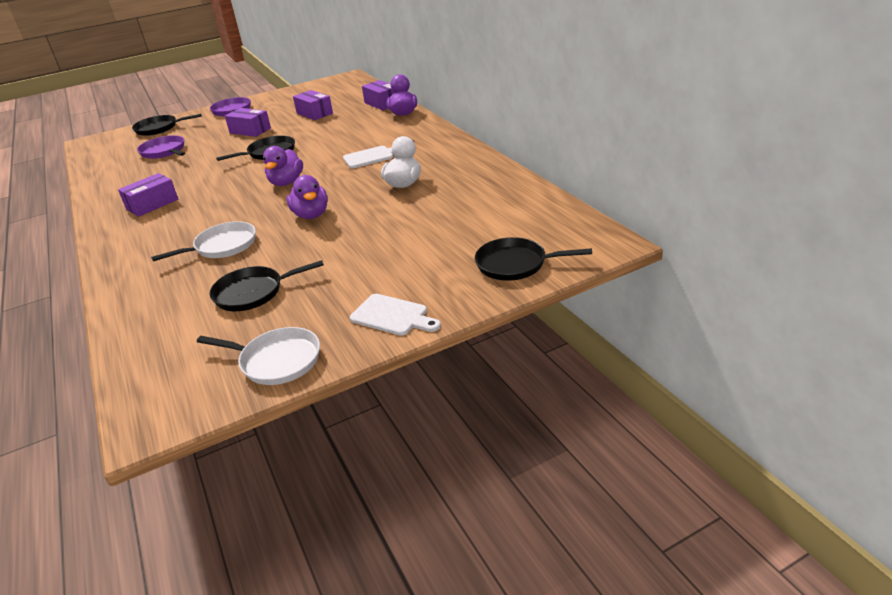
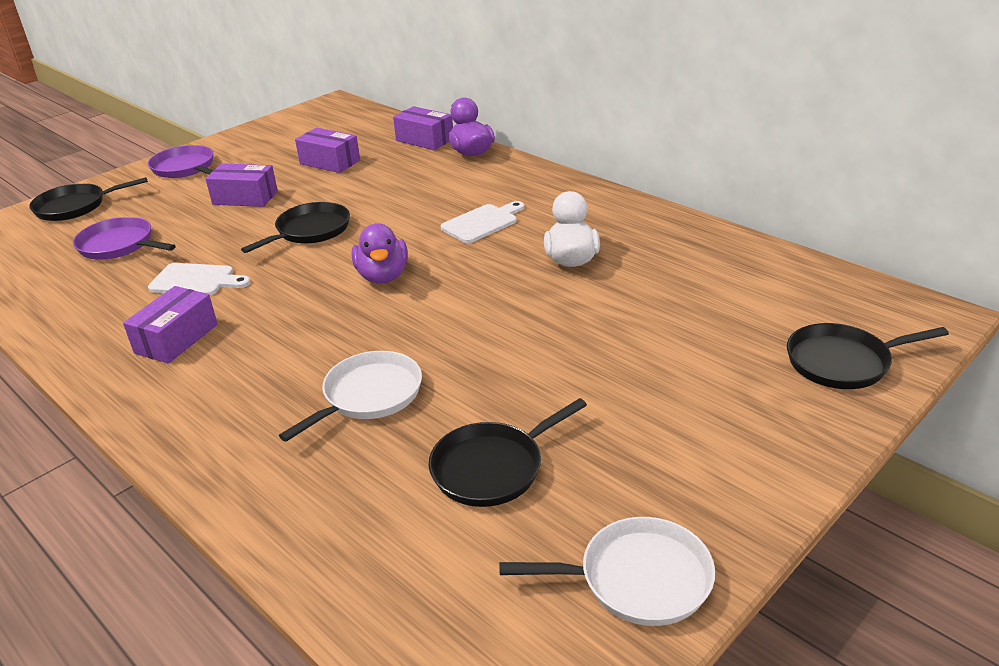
camera: 20 degrees left, 0 degrees up
(311, 215) = (471, 324): purple duck -> none
(392, 316) = (746, 470): white cutting board -> white cutting board (196, 280)

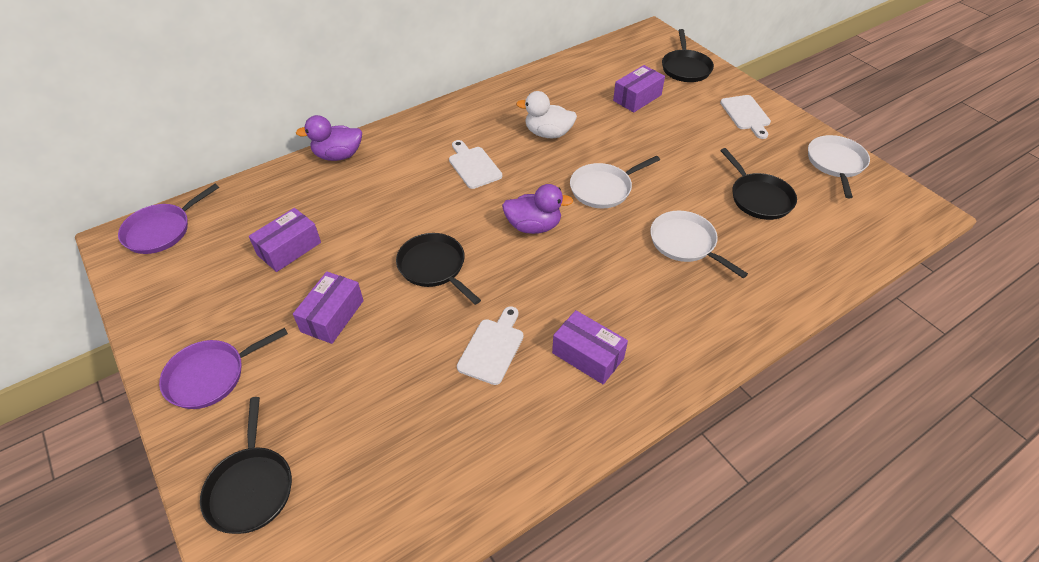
camera: 80 degrees left, 15 degrees up
(119, 245) = (386, 422): purple pan -> purple pan (161, 231)
(425, 140) = (286, 180): purple box -> purple box (637, 98)
(468, 315) = (603, 189): none -> white pan
(737, 444) = (746, 114): none -> white cutting board

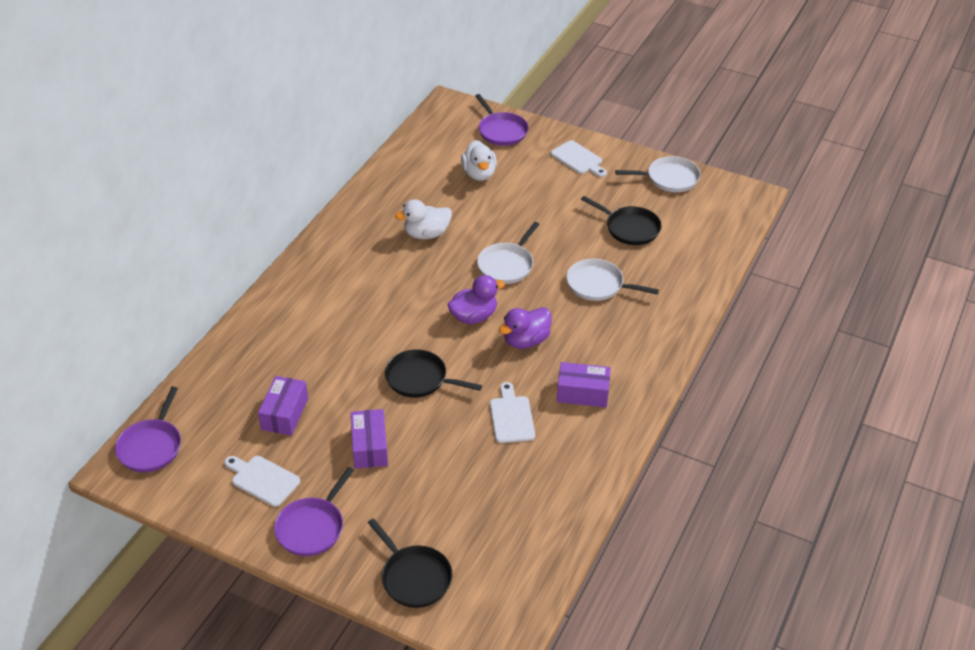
camera: 30 degrees left, 5 degrees down
(338, 155) = (254, 322): purple duck -> purple duck (526, 340)
(473, 166) = (384, 286): white cutting board -> white cutting board (263, 480)
(637, 98) = (479, 174): purple box -> white duck
(685, 68) = (501, 131): black pan -> purple pan
(835, 163) = (669, 178): white pan -> white pan turned 105 degrees clockwise

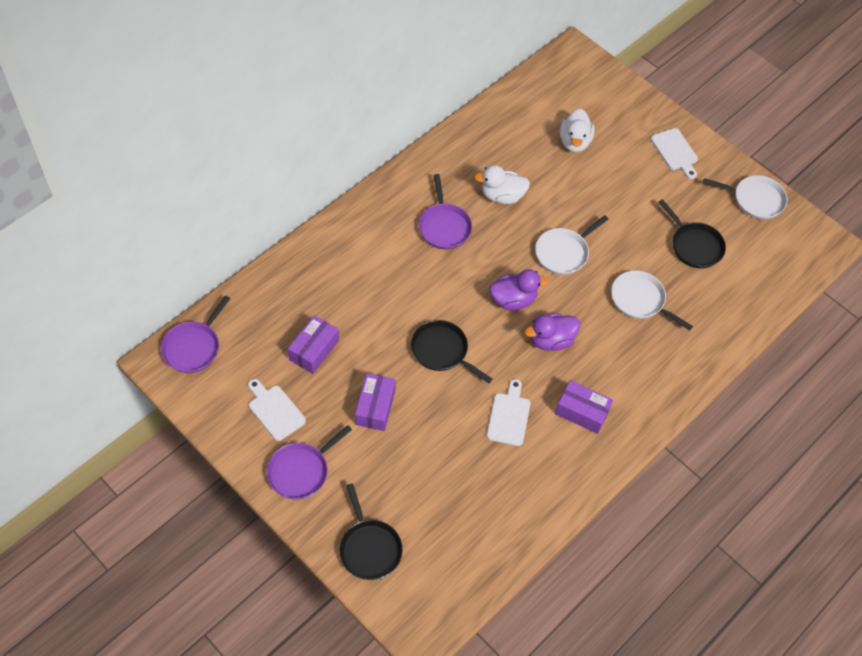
camera: 15 degrees right, 15 degrees up
(501, 131) = (613, 98): purple pan -> purple pan (444, 227)

